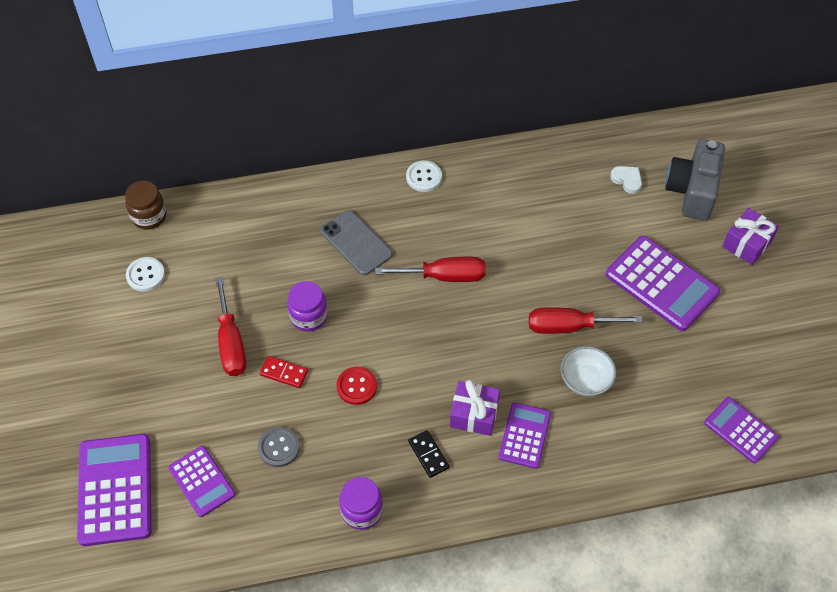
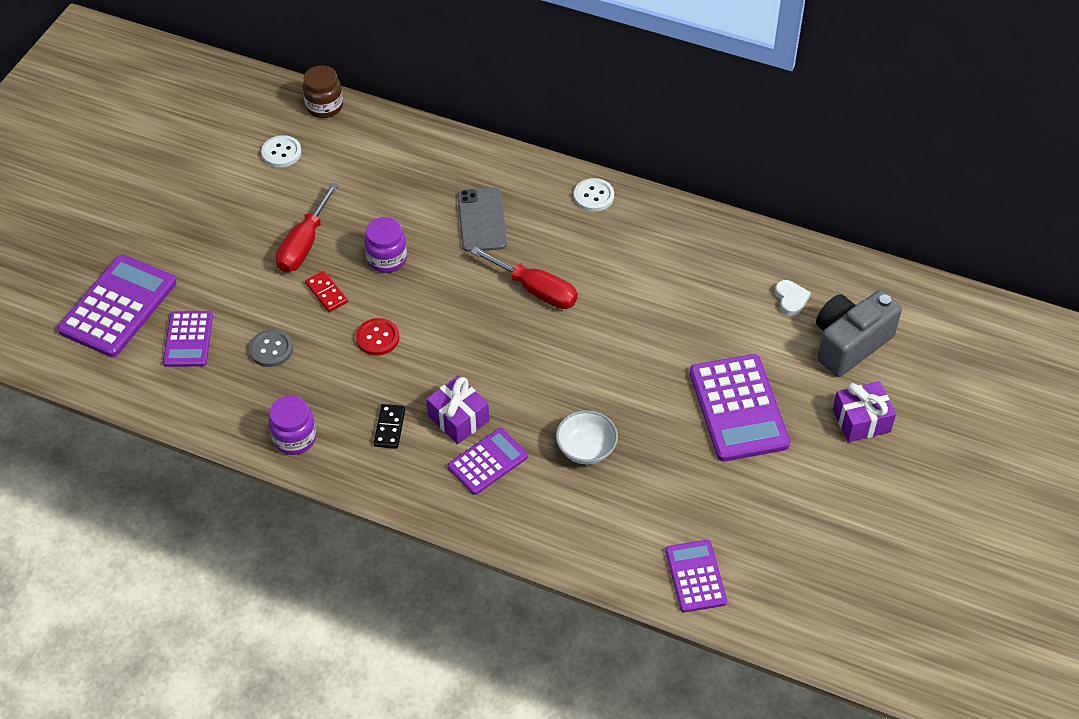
camera: 35 degrees right, 5 degrees down
(569, 326) = (612, 395): red screwdriver -> none

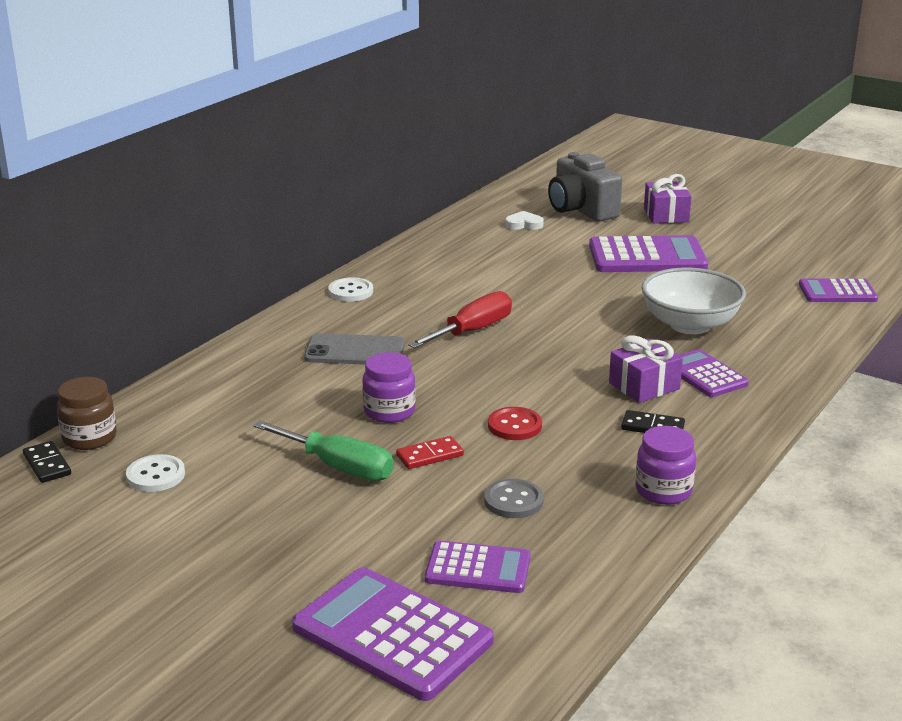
camera: 80 degrees left, 25 degrees down
(288, 96) = (47, 464): none -> black domino
(304, 245) = (338, 467): red screwdriver -> green screwdriver
(586, 449) = (690, 325): white bowl -> white bowl, size x1.59

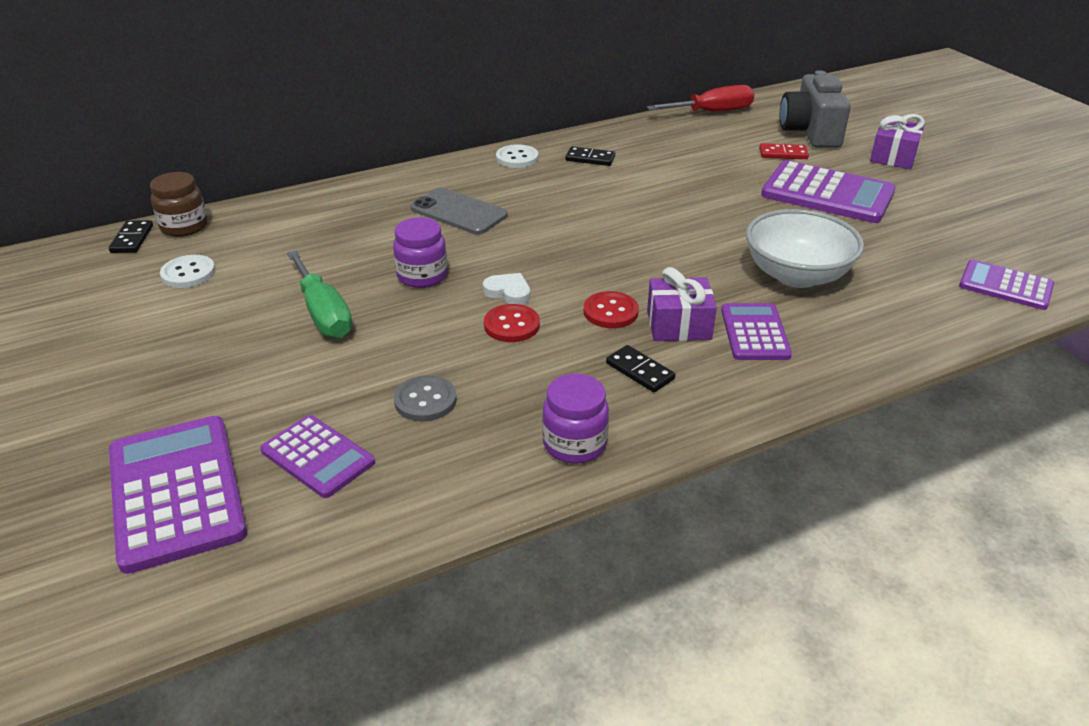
camera: 30 degrees right, 10 degrees up
(419, 276) = (590, 158): none -> black domino
(430, 455) = (407, 329): red domino -> red domino (783, 154)
(472, 331) = (578, 222): red screwdriver -> red screwdriver (712, 112)
(524, 224) = (738, 134): white heart -> white heart (508, 292)
(581, 392) = (610, 312): none -> red button

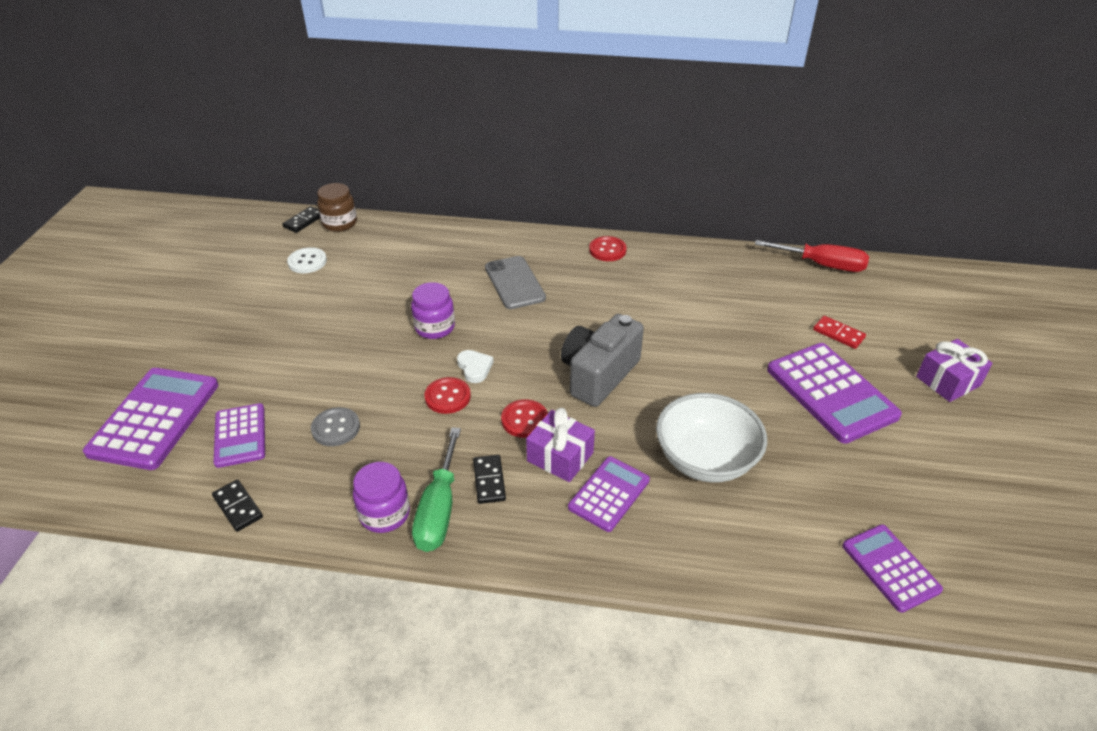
camera: 35 degrees right, 5 degrees up
(323, 313) = (348, 329): green screwdriver -> green screwdriver (439, 509)
(517, 158) = (607, 250): white button -> red button
(590, 158) = (663, 273): black domino -> black domino (238, 507)
(810, 132) = (893, 321): grey camera -> grey camera (598, 375)

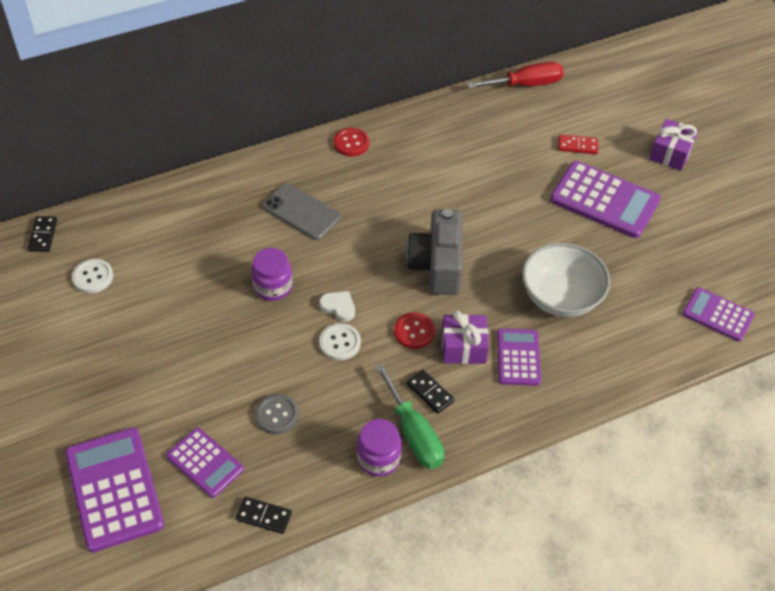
camera: 35 degrees left, 10 degrees up
(340, 223) = (82, 222): brown jar -> none
(447, 397) = (340, 343): red button -> white button

